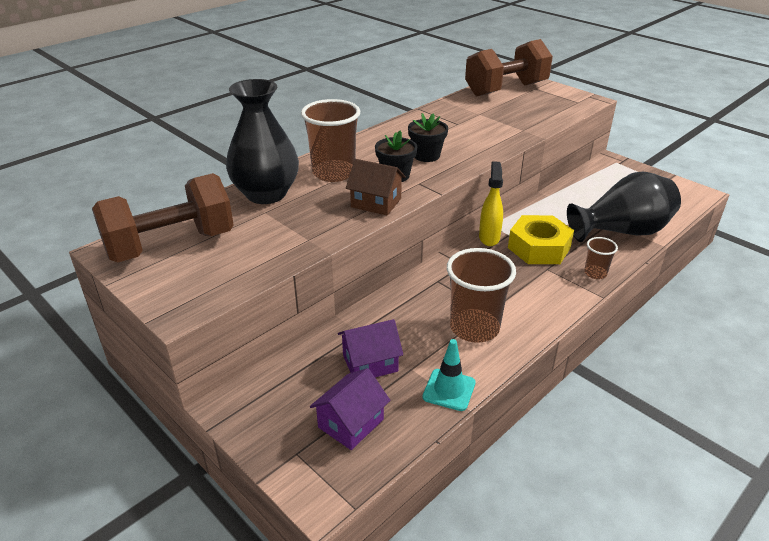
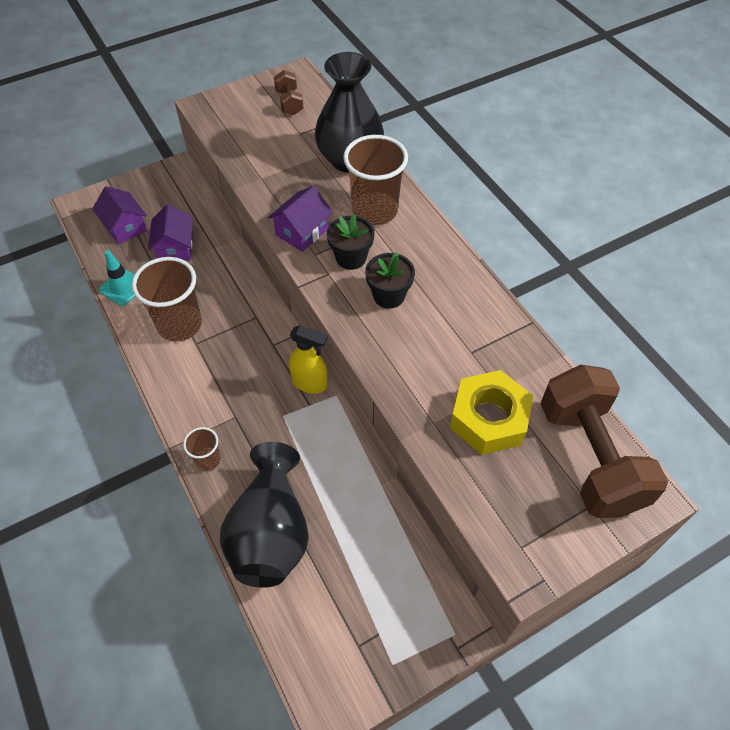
camera: 105 degrees right, 20 degrees up
(171, 245) = (289, 103): brown dumbbell -> brown dumbbell, size x0.46
(376, 203) = (302, 231): brown house -> purple house
(539, 248) = (273, 424): yellow nut -> yellow nut (489, 418)

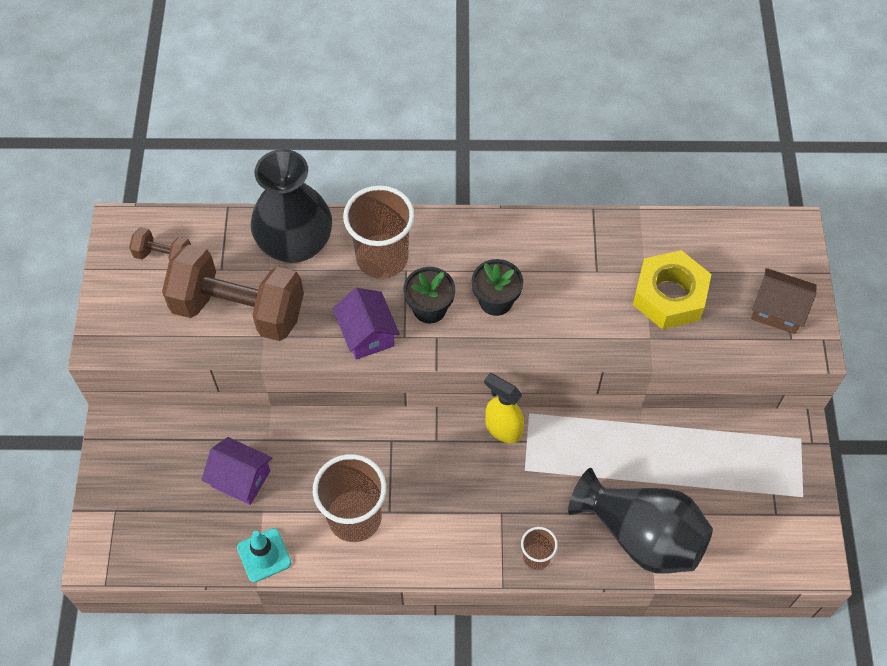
camera: 60 degrees left, 5 degrees up
(125, 227) = (171, 519): purple house -> none
(310, 383) = (503, 429): yellow spray bottle -> yellow spray bottle turned 105 degrees counterclockwise
(544, 520) = (778, 310): none -> brown house
(590, 457) = (742, 248): brown dumbbell -> brown dumbbell (239, 309)

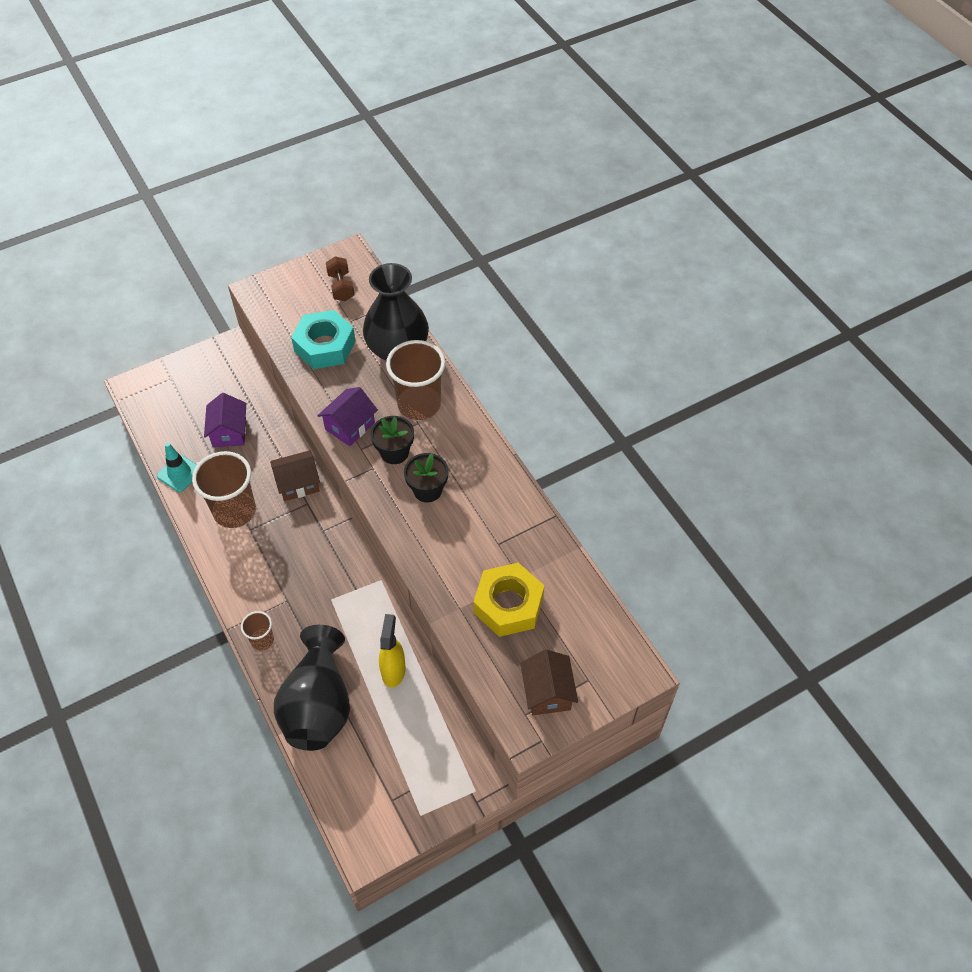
camera: 60 degrees right, 5 degrees down
(239, 309) = (325, 346): brown dumbbell -> turquoise nut
(359, 438) = (298, 483): none -> brown house
(503, 429) = (357, 568): yellow spray bottle -> yellow spray bottle (393, 670)

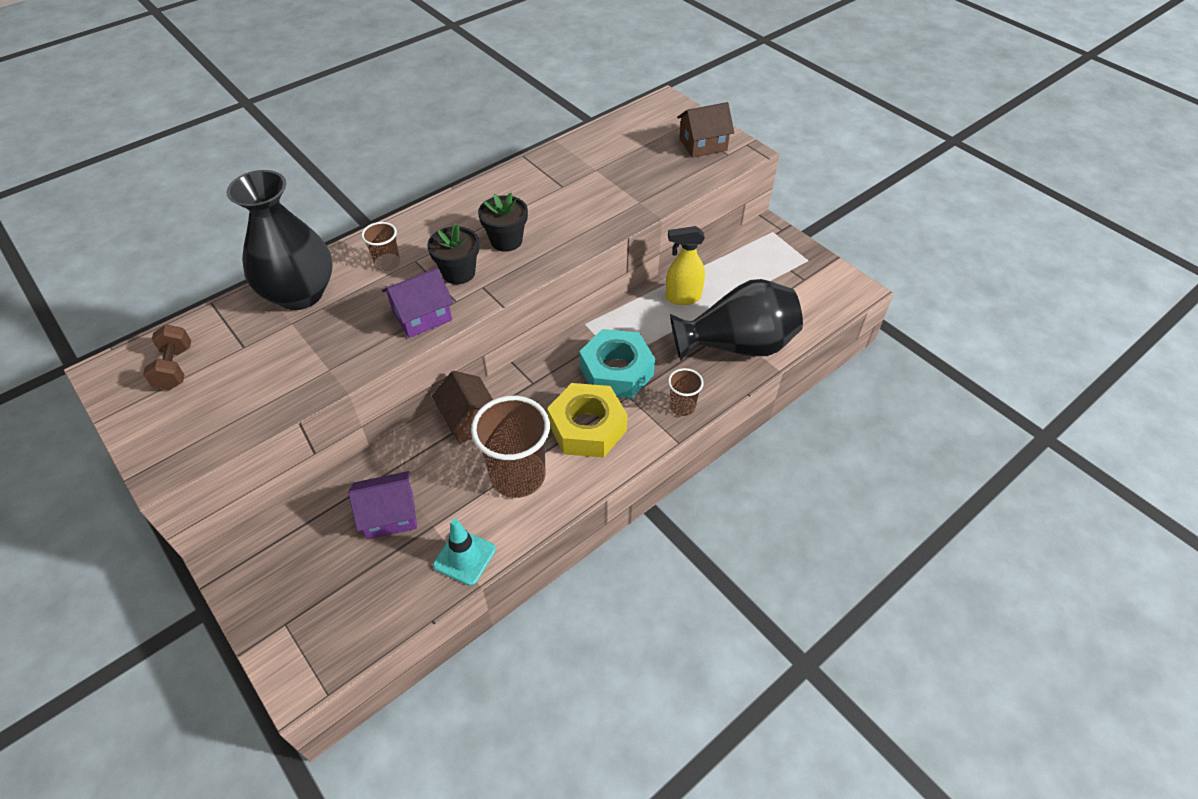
camera: 100 degrees left, 5 degrees down
(325, 346) = (287, 364): turquoise nut -> turquoise nut (616, 371)
(341, 287) = (175, 368): brown dumbbell -> brown dumbbell turned 75 degrees counterclockwise
(350, 426) = (422, 316): purple house -> purple house turned 60 degrees counterclockwise
(419, 404) = (387, 263): brown cup -> brown cup, size x0.50
(508, 605) = (626, 173): yellow nut -> yellow nut (587, 427)

